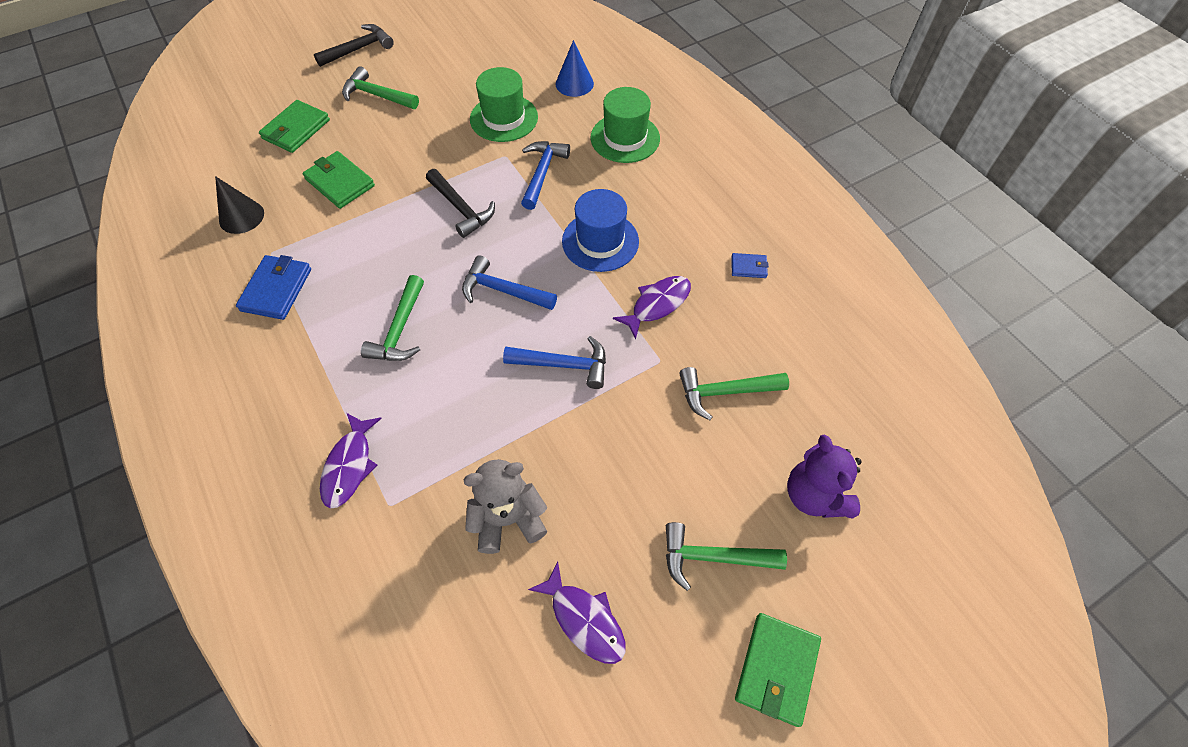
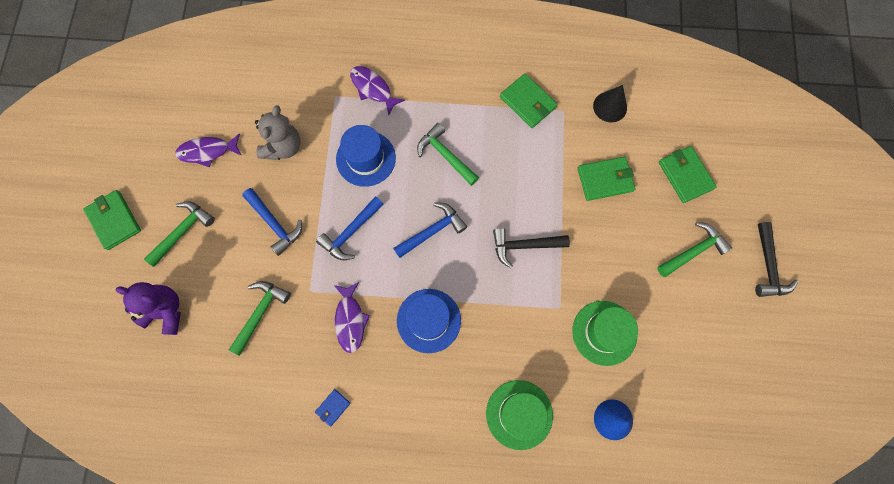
camera: 125 degrees right, 15 degrees up
(276, 289) = (528, 102): blue wallet -> green wallet
(459, 409) = (365, 158): none -> blue hat
(542, 173) = (522, 323): blue hammer -> blue hammer (274, 224)

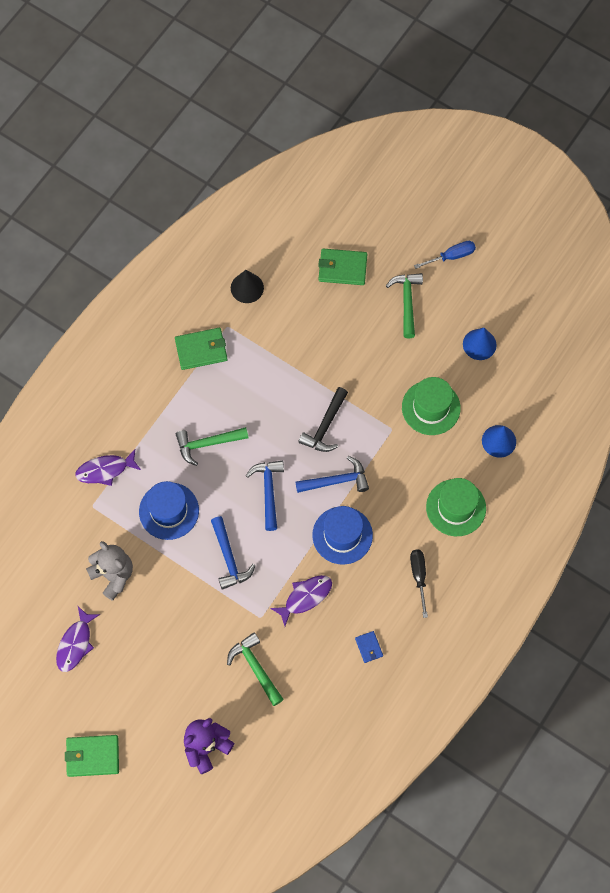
camera: 60 degrees left, 5 degrees down
(183, 231) = (141, 700): green hammer -> none
(274, 224) = (182, 618): blue hammer -> blue hammer (336, 481)
(350, 320) = (305, 597): purple fish -> purple fish turned 60 degrees counterclockwise
(428, 417) = (419, 577): none -> black screwdriver
(605, 179) = (308, 331): green wallet -> none
(699, 343) = (479, 344): none -> blue cone
(768, 266) = (451, 256): black hammer -> blue screwdriver

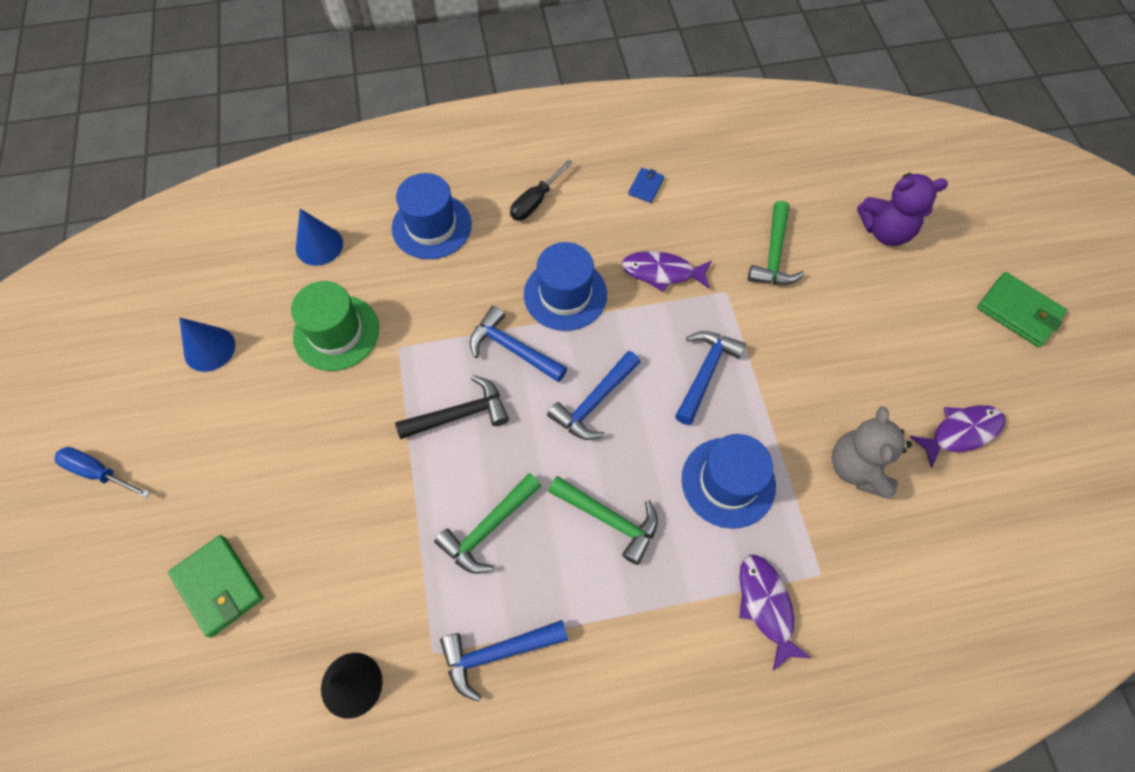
camera: 135 degrees left, 5 degrees down
(105, 470) = (766, 606): purple fish -> purple fish turned 135 degrees counterclockwise
(201, 350) = (497, 653): green wallet -> blue hammer
(407, 302) = (211, 467): green hammer -> green hammer (488, 528)
(456, 507) = (431, 226): green hat -> blue hat

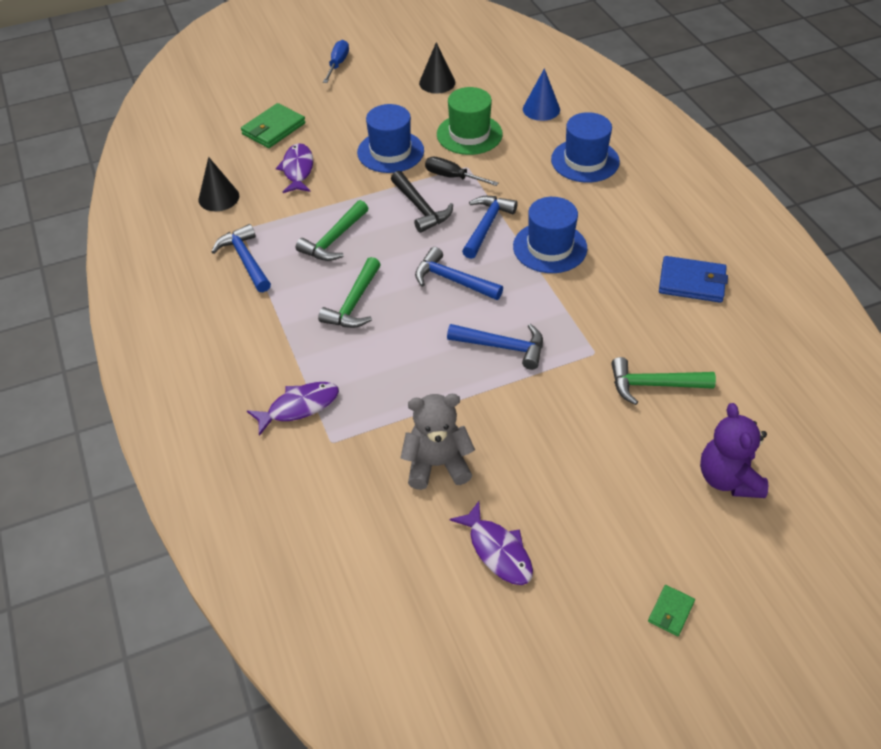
camera: 80 degrees right, 15 degrees down
(209, 349) = (437, 82): blue cone -> black cone
(488, 528) = (334, 239): green hammer -> green hammer turned 90 degrees counterclockwise
(535, 201) = (639, 214): black screwdriver -> black screwdriver (453, 177)
(646, 186) = (692, 282): blue wallet -> blue wallet, size x1.85
(662, 272) = (598, 305): purple fish -> purple fish (298, 170)
(728, 482) = (401, 373): blue hat -> blue hat (390, 152)
(1018, 311) = (671, 612): green wallet -> green wallet, size x0.54

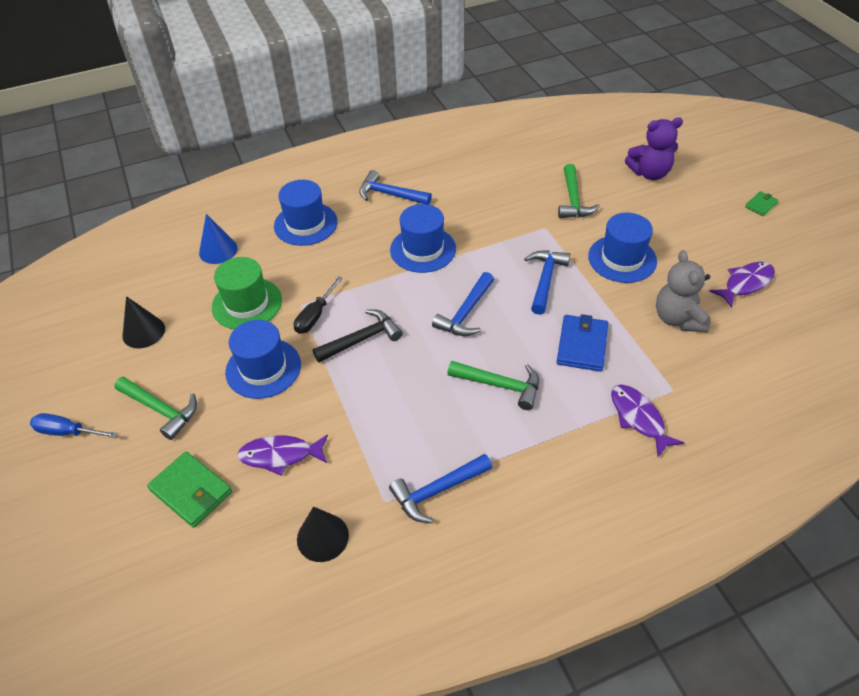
camera: 90 degrees left, 0 degrees up
(334, 239) = (406, 409): green hammer -> green hammer (161, 410)
(486, 226) = (392, 290): blue hammer -> blue hammer (390, 194)
(541, 423) = (622, 259): none -> blue hat
(671, 612) = (761, 205): green wallet -> green wallet turned 75 degrees counterclockwise
(692, 282) = (464, 174): blue wallet -> blue wallet (582, 345)

